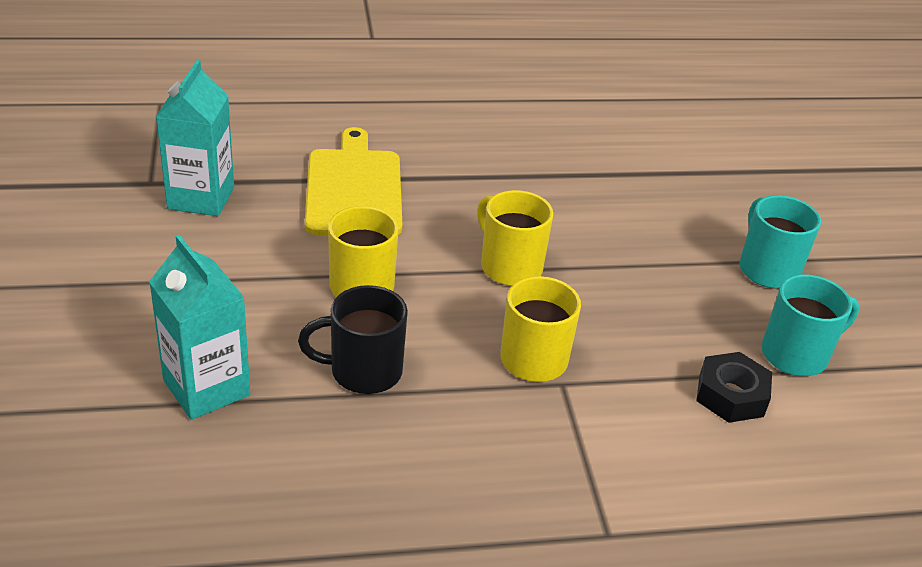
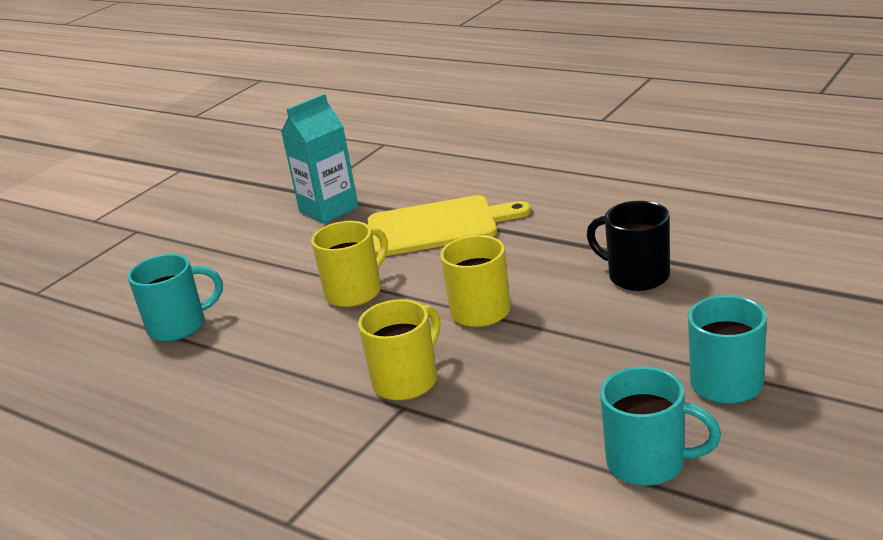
camera: 50 degrees right, 10 degrees down
(206, 388) = (179, 326): turquoise carton -> turquoise mug
(353, 189) = (438, 226): yellow cutting board -> yellow cutting board turned 45 degrees clockwise
(363, 371) = (279, 348): black mug -> black mug (636, 276)
(731, 395) = (533, 470): black nut -> none

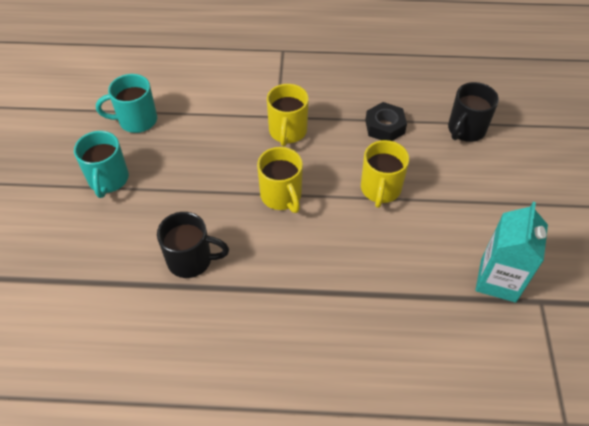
camera: 145 degrees right, 25 degrees up
(179, 326) = (465, 130): turquoise mug -> black mug
(269, 354) = (385, 127): none -> black nut
(438, 226) = (381, 282): yellow cutting board -> none

